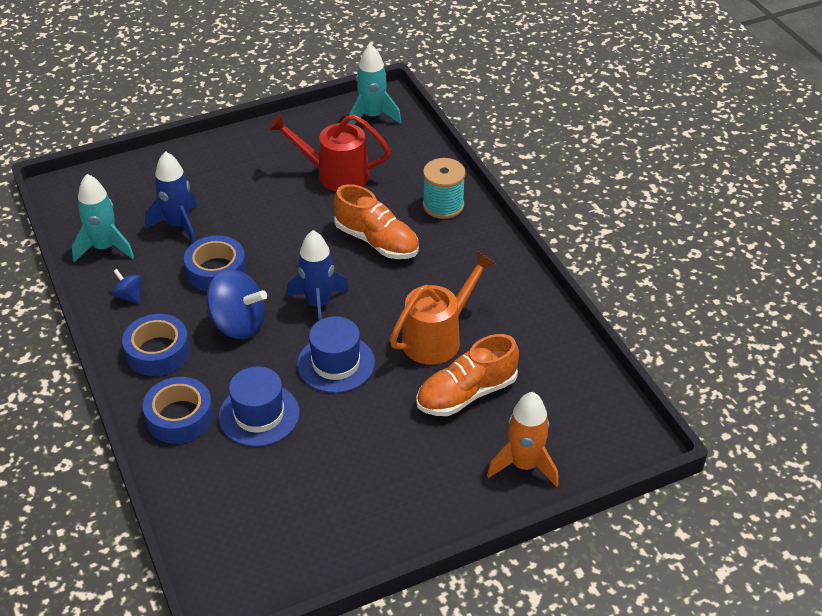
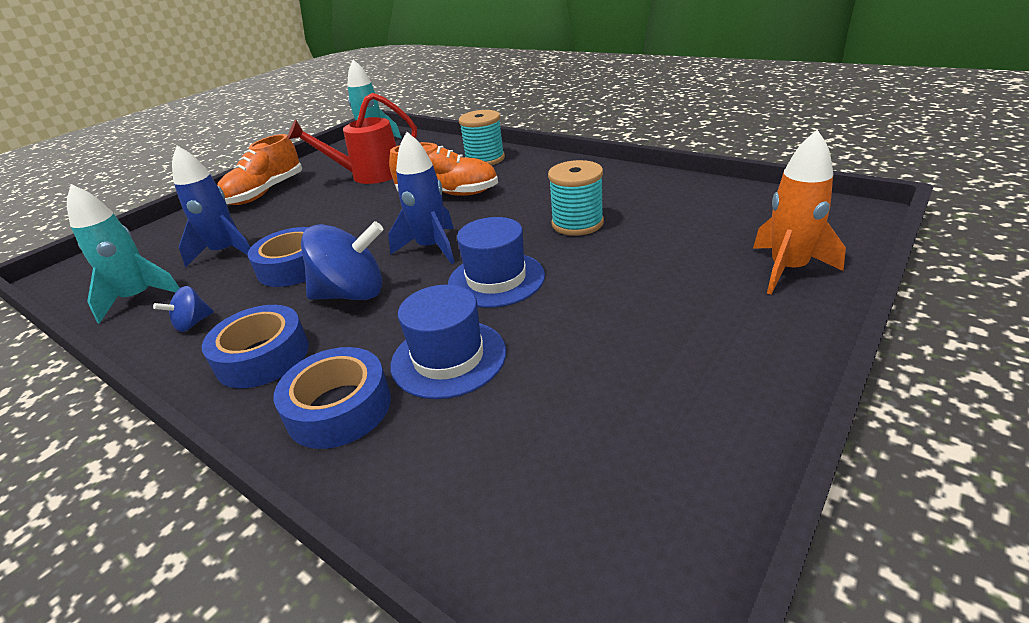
camera: 25 degrees left, 10 degrees down
(129, 296) = (193, 323): blue spinning top -> blue spinning top turned 60 degrees counterclockwise
(438, 337) = (577, 223): orange watering can -> turquoise spool
(466, 394) = (656, 246): orange shoe -> orange shoe (265, 193)

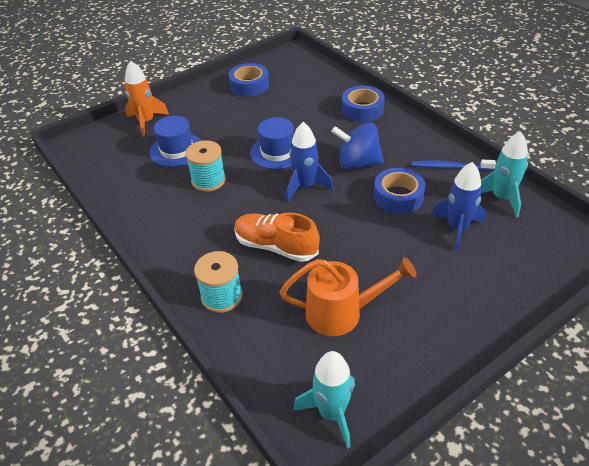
camera: 165 degrees left, 10 degrees up
(193, 323) = (450, 167): blue spinning top -> blue toothbrush
(262, 356) = (401, 138): blue tape -> blue tape (249, 85)
(265, 193) = (455, 320): orange shoe -> none
(369, 175) = (342, 312): red watering can -> orange watering can
(448, 358) = (314, 118): blue hat -> blue hat (176, 150)

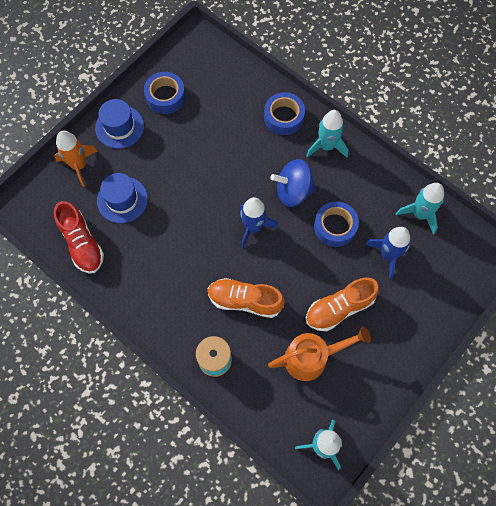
camera: 15 degrees left, 25 degrees up
(121, 177) = (82, 243): none -> red shoe
(208, 180) = (165, 234): turquoise spool -> none
(277, 152) = (217, 188): blue hat -> blue hat (119, 127)
(388, 269) = (339, 308): none -> orange shoe
(403, 134) = (326, 146): none -> turquoise rocket
(450, 167) = (374, 183): blue toothbrush -> none

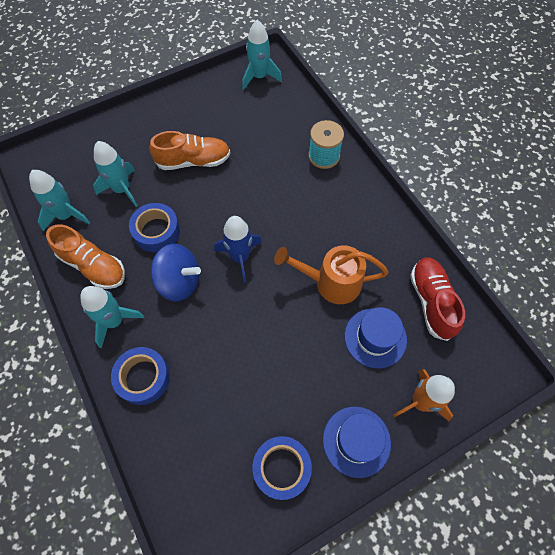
camera: 160 degrees left, 5 degrees down
(245, 300) = (277, 193): orange shoe -> orange shoe (93, 266)
(312, 357) = (237, 133): orange watering can -> orange watering can (330, 282)
(388, 255) = (122, 189): blue rocket -> turquoise rocket

